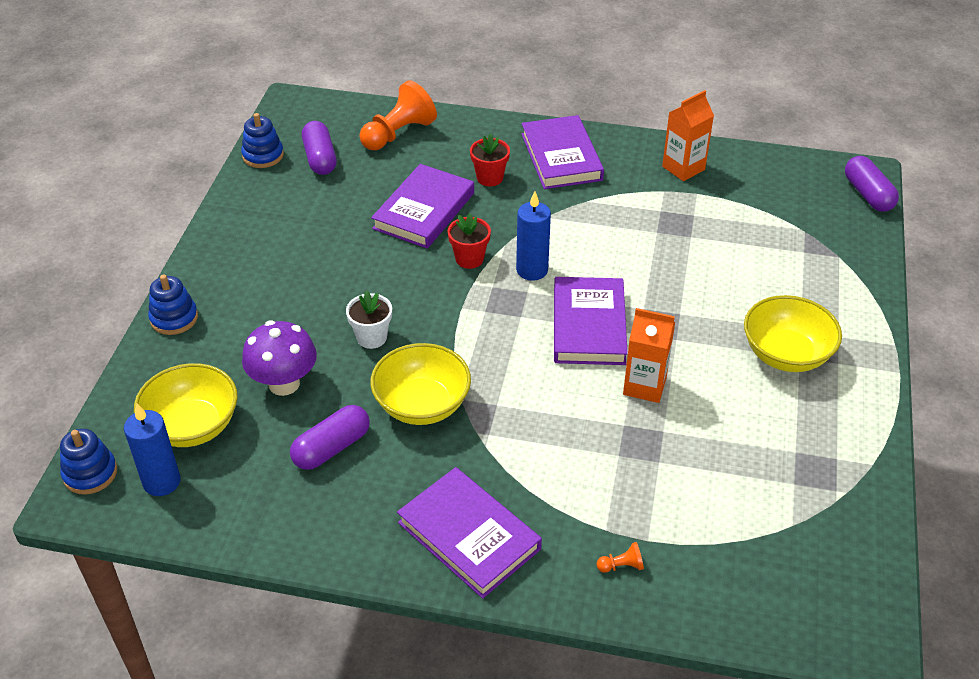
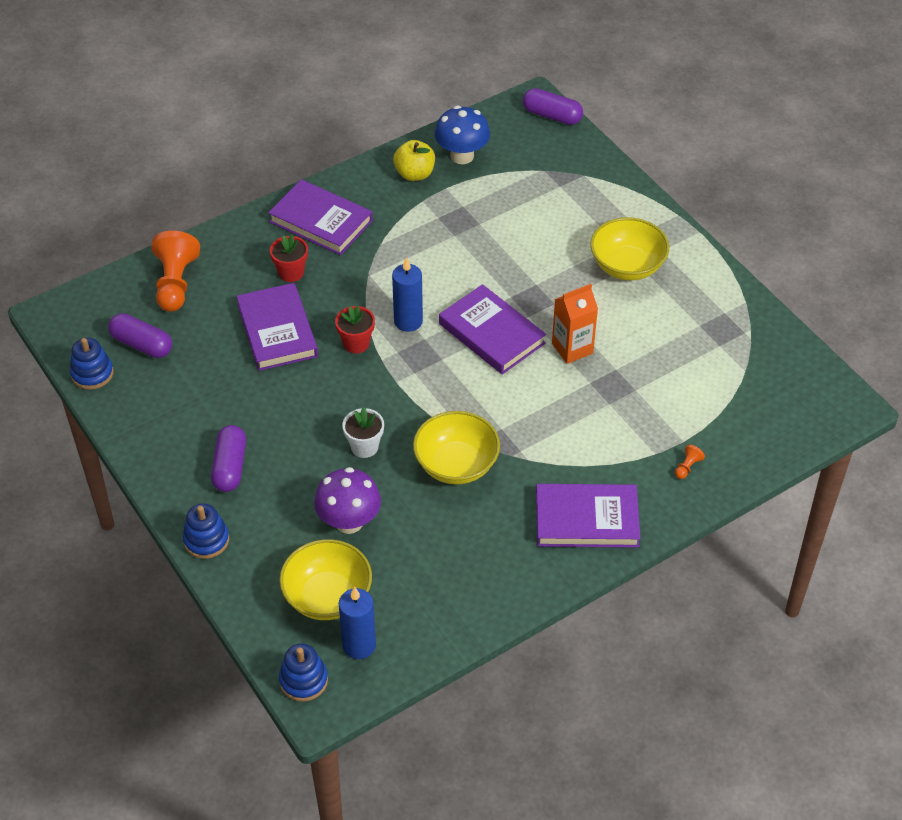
camera: 45 degrees left, 5 degrees up
(331, 448) = (437, 536): purple capsule -> purple capsule (230, 467)
(683, 168) = (414, 174): orange carton -> yellow apple
(742, 178) = (462, 156): none -> blue mushroom

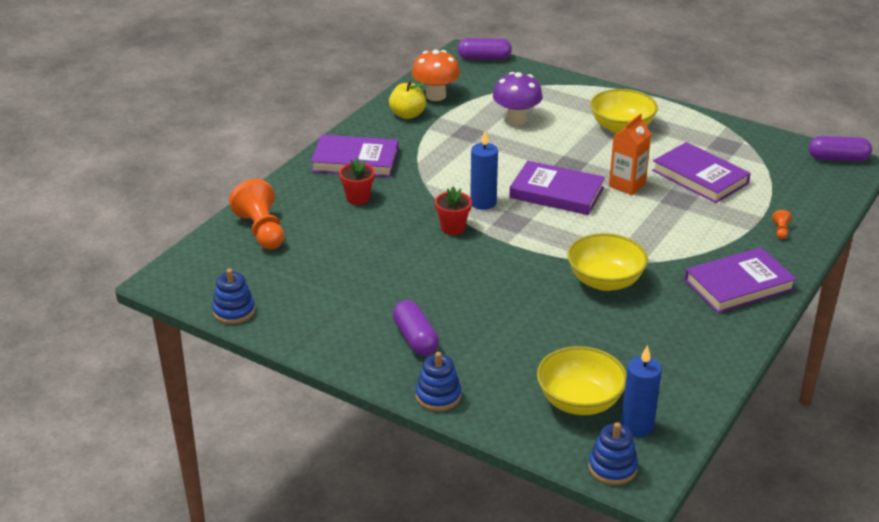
camera: 25 degrees left, 15 degrees down
(142, 344) = (264, 279): purple capsule -> purple capsule (838, 158)
(277, 331) = (378, 237): purple book -> purple book (700, 177)
(349, 522) = (551, 344): purple mushroom -> purple mushroom (516, 119)
(364, 447) = (519, 291): white flower pot -> none
(462, 156) = (435, 96): blue mushroom -> orange mushroom

